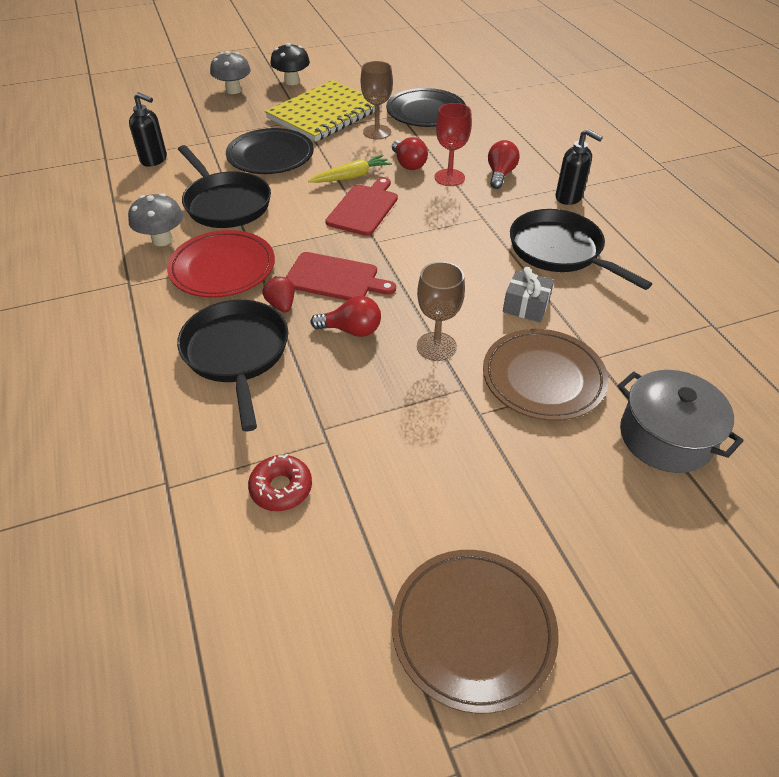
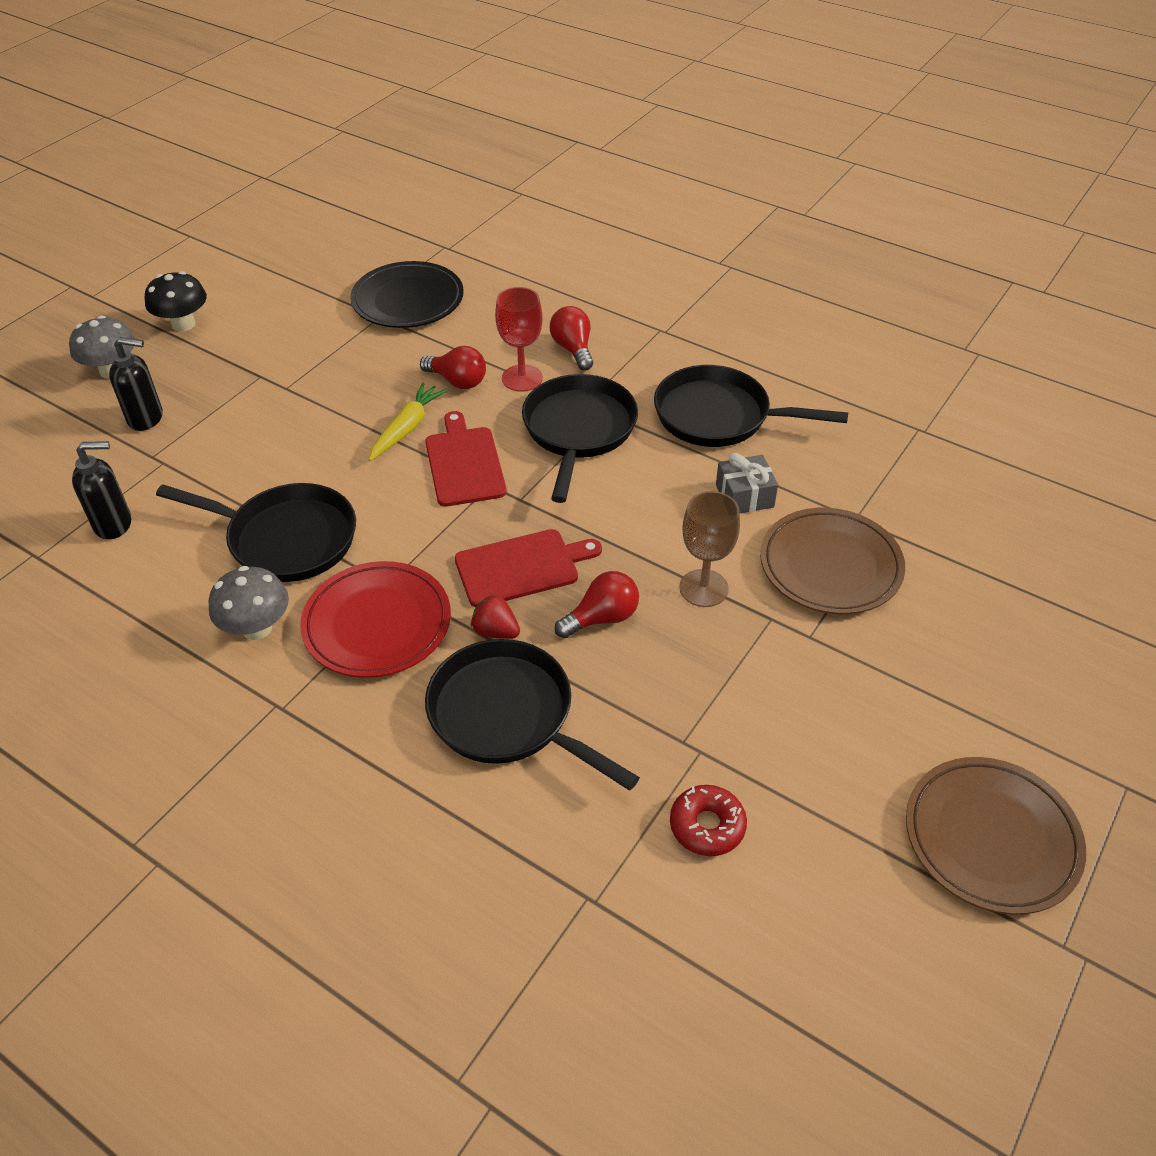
camera: 35 degrees left, 0 degrees up
(270, 156) = (273, 446): black plate -> none
(324, 114) = (280, 354): yellow notebook -> none
(377, 132) = (375, 353): brown goblet -> none
(453, 220) = (578, 430): none -> black pan
(569, 198) = (670, 346): black soap dispenser -> black soap dispenser (146, 418)
(665, 437) = (977, 565): grey pot -> none

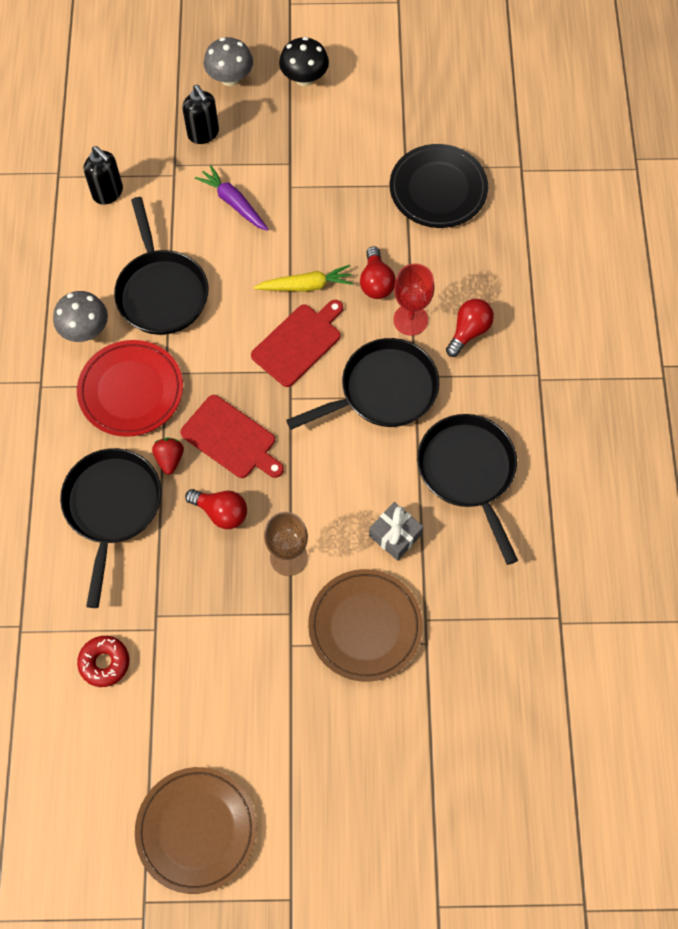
camera: 55 degrees right, 20 degrees up
(253, 434) = (234, 203): none -> purple carrot

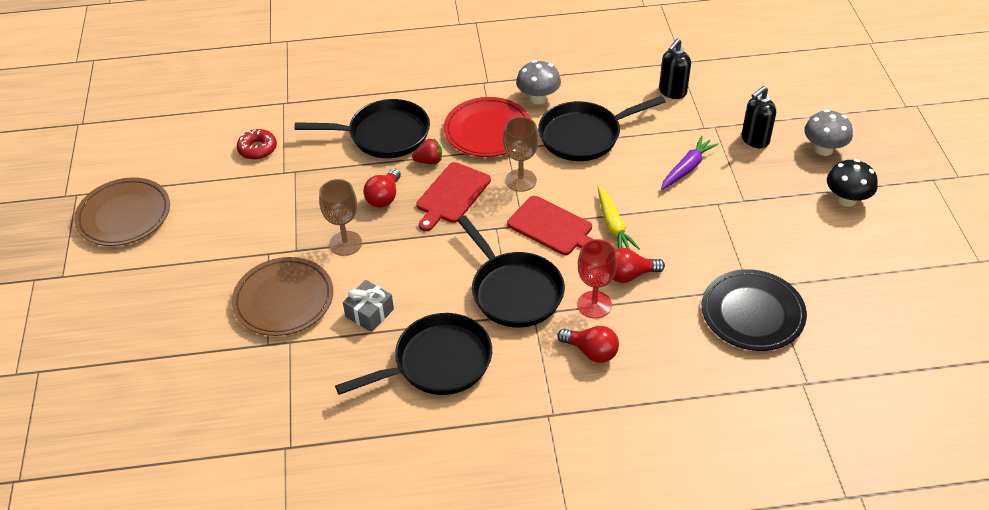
camera: 85 degrees right, 20 degrees down
(221, 365) = (521, 180): none -> brown goblet

